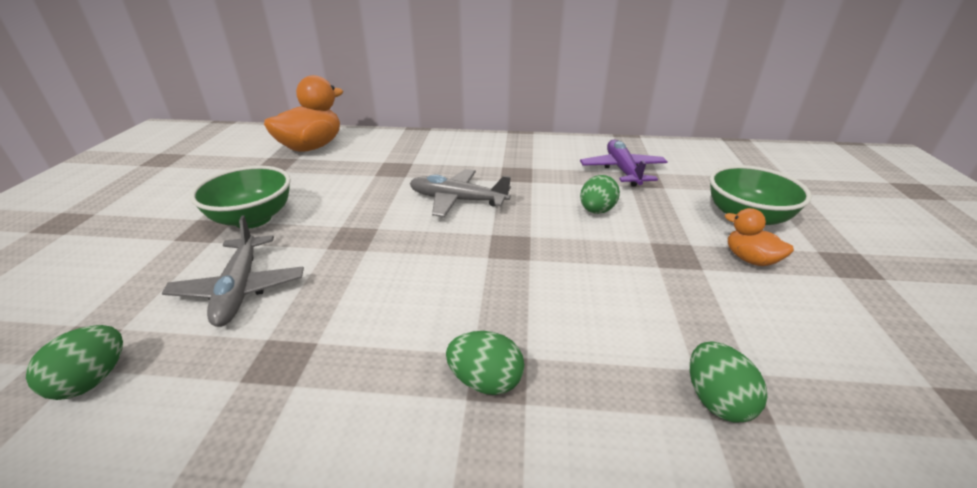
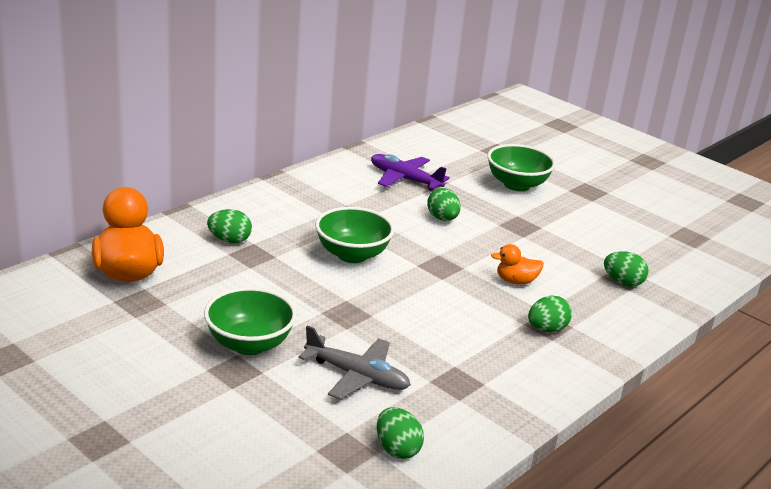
camera: 55 degrees left, 5 degrees down
(402, 155) = (229, 240): none -> green egg
(457, 200) = (352, 255): grey plane -> green bowl
(750, 259) = (551, 210): orange duck -> orange duck (516, 281)

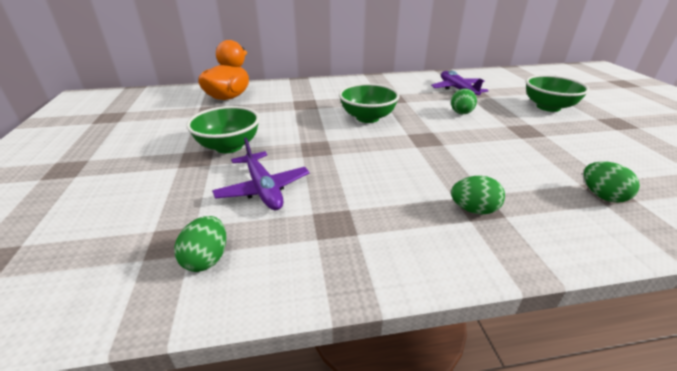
camera: 40 degrees right, 5 degrees up
(229, 240) = (303, 95): green egg -> none
(357, 376) = (263, 189): grey plane -> purple plane
(516, 281) = (481, 164): orange duck -> none

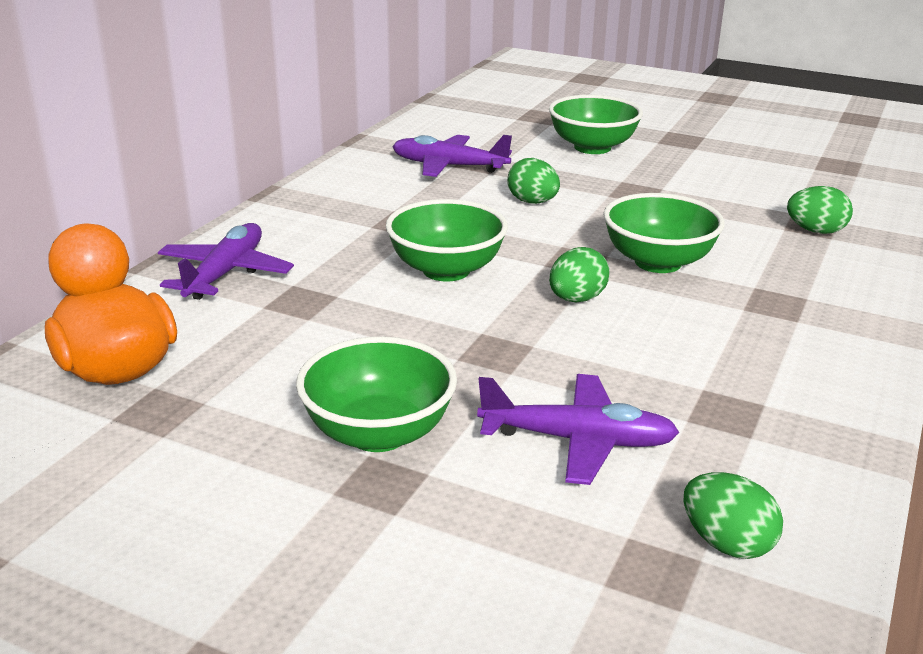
camera: 55 degrees left, 5 degrees down
(307, 88) = (225, 273): none -> purple plane
(460, 158) = (658, 262): none -> green bowl
(473, 210) = (779, 309): green egg -> green egg (576, 299)

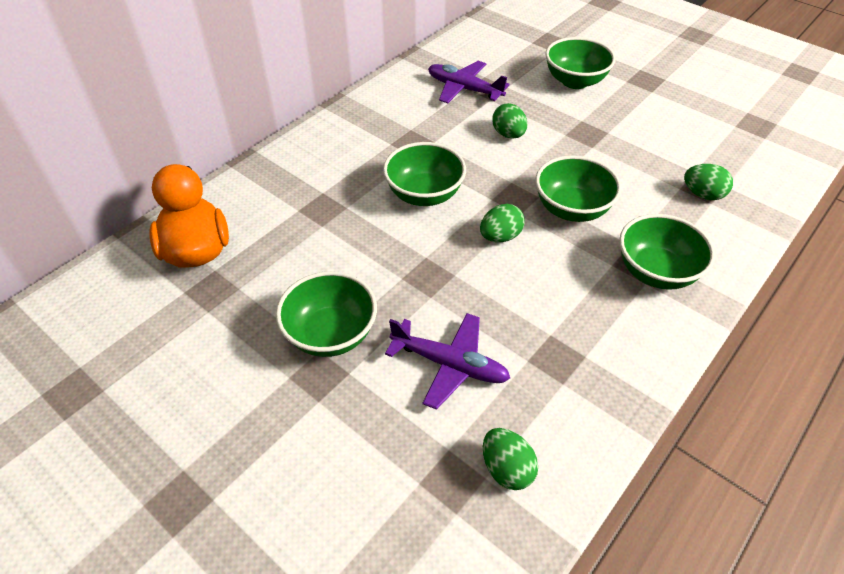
camera: 15 degrees right, 20 degrees up
(225, 273) = (284, 175): purple plane -> none
(804, 308) = (656, 272): none -> green bowl

